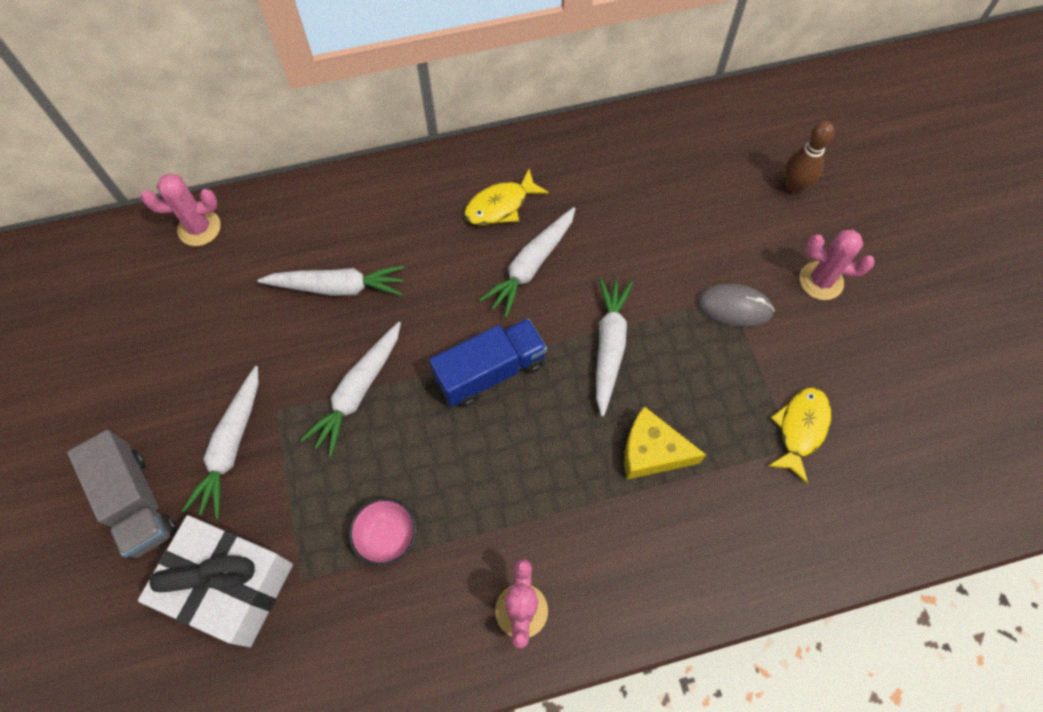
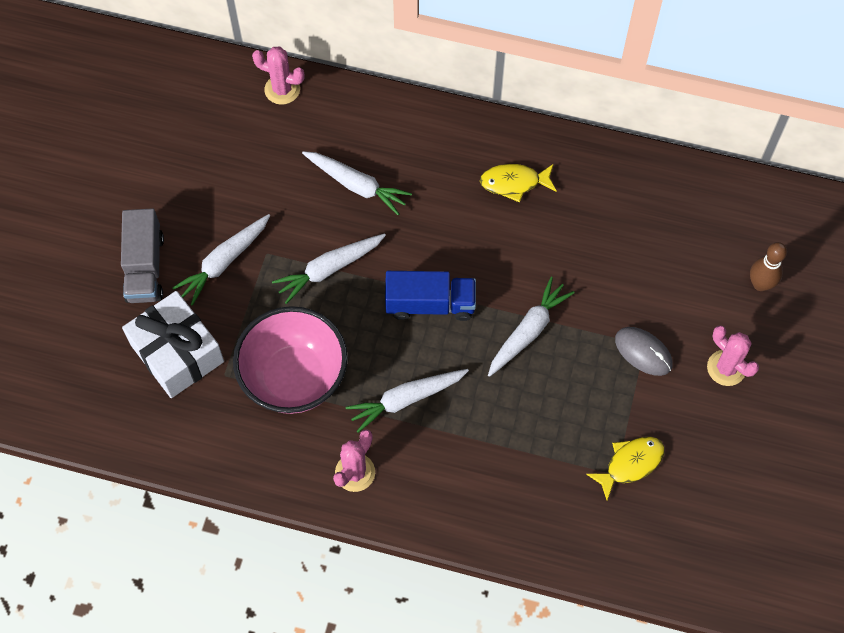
camera: 30 degrees right, 0 degrees up
(387, 537) = (294, 378): pink bowl -> pink bowl, size x2.18
(531, 266) = (508, 241): white carrot -> white carrot (406, 399)
(652, 451) = (510, 420): yellow cheese -> none

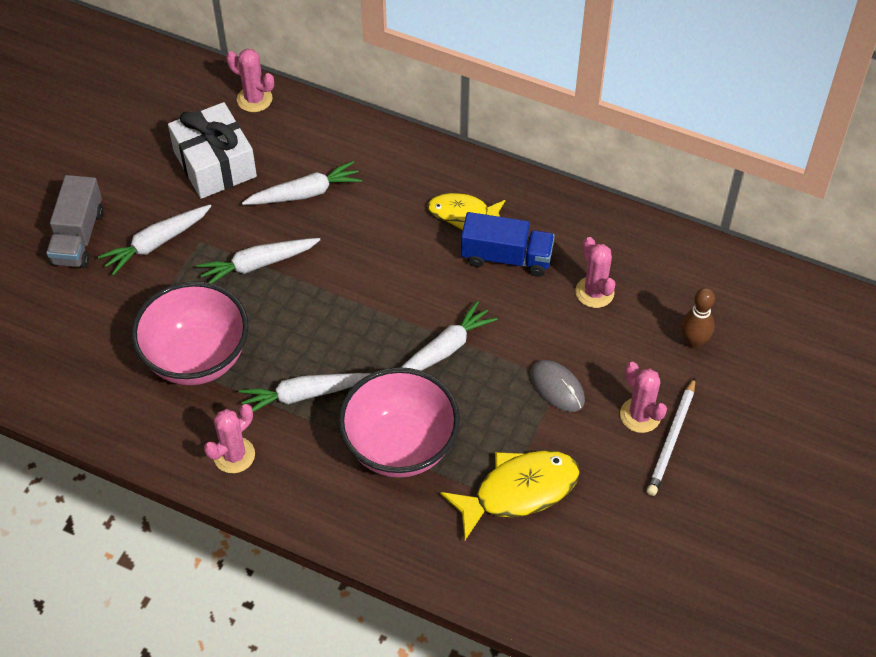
camera: 10 degrees right, 10 degrees down
(177, 353) = (88, 318): white gift -> white gift (215, 164)
(356, 185) = (305, 193): white carrot -> white carrot turned 60 degrees counterclockwise
(430, 304) = (350, 311): blue truck -> blue truck (506, 257)
(510, 437) = (400, 446): none -> pink bowl
(630, 464) = (519, 491): yellow fish -> yellow fish, size x1.59
(657, 247) = (594, 292): none -> pink cactus
(760, 387) = (671, 439): none -> white pencil

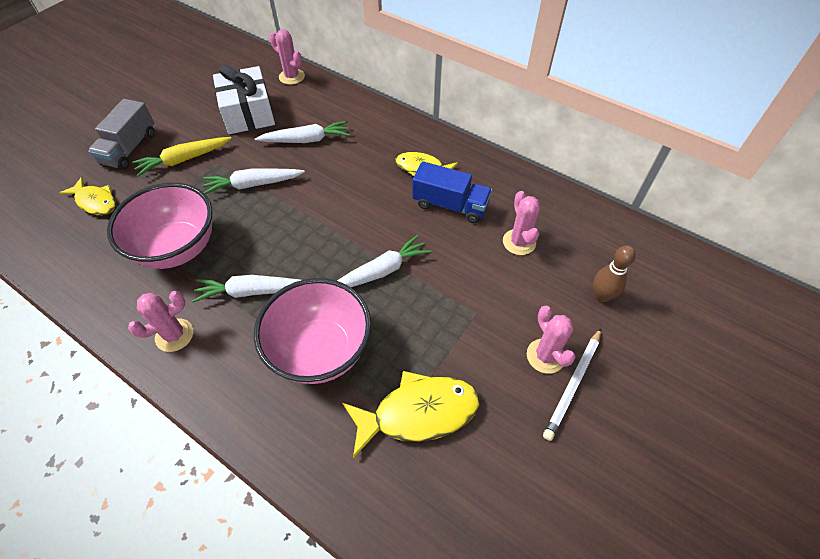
camera: 10 degrees right, 0 degrees up
(69, 315) = (95, 202): none -> yellow fish
(156, 243) = (184, 160): white carrot -> yellow carrot
(557, 387) = (473, 318): grey mouse -> none

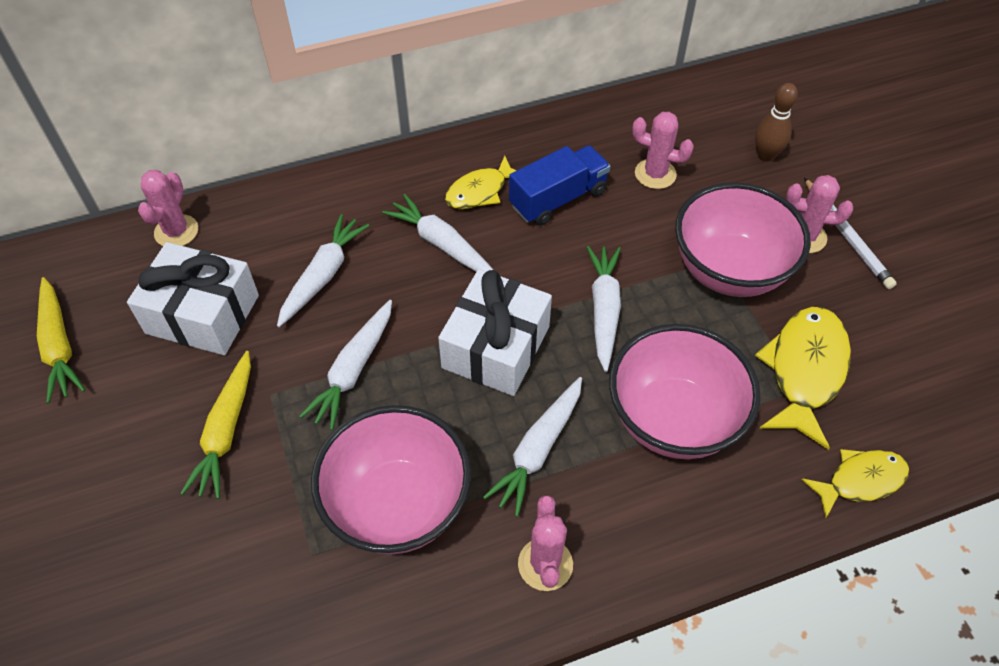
camera: 55 degrees left, 0 degrees up
(95, 202) = (209, 581): yellow fish -> yellow fish (860, 481)
(129, 148) = (129, 493): grey truck -> none
(196, 81) = (59, 346): none -> yellow carrot
(291, 77) = (176, 231): pink cactus -> pink cactus turned 60 degrees counterclockwise
(312, 235) = (496, 347): none -> white gift
(368, 173) = (442, 244): none -> white carrot
(471, 324) = (729, 271): none -> pink bowl

